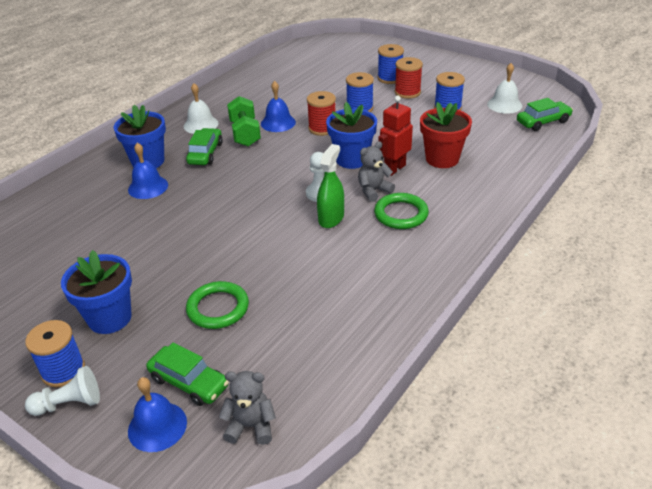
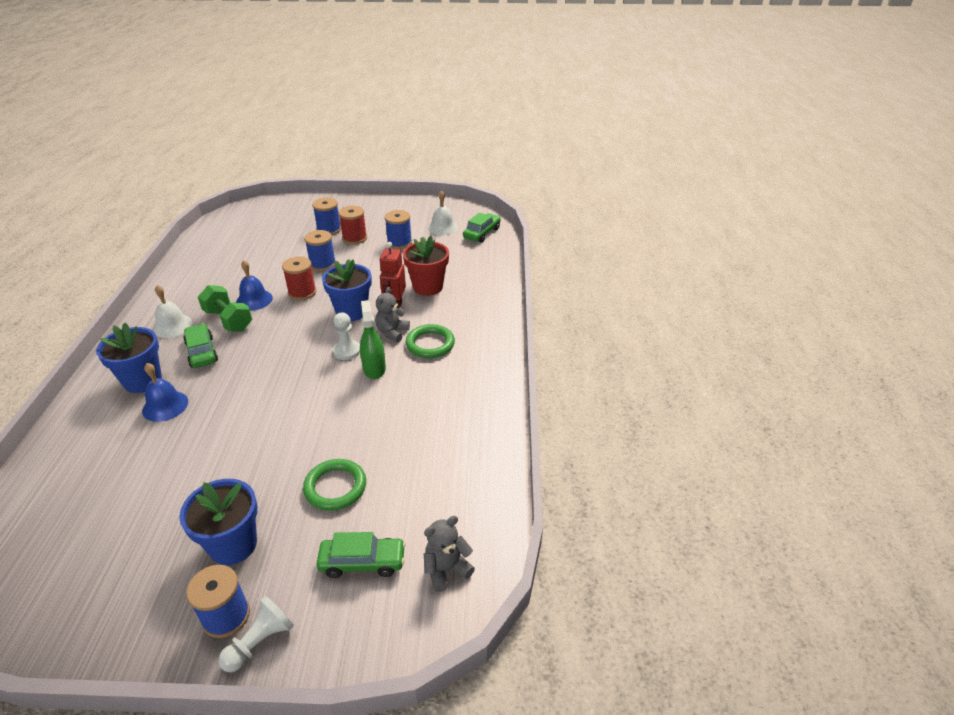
camera: 35 degrees left, 0 degrees up
(157, 426) = (365, 614): blue bell -> none

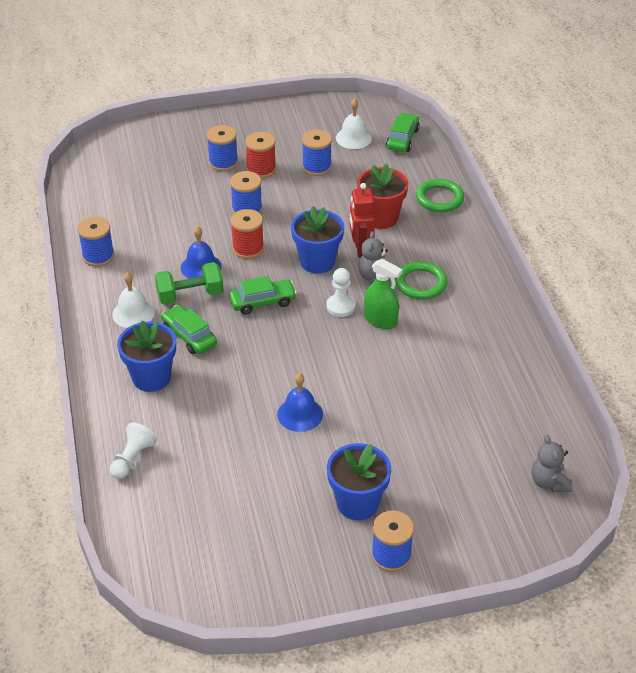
camera: 15 degrees left, 5 degrees up
(165, 406) = (196, 398): blue bell -> blue bell (300, 414)
(182, 279) = (98, 256): none -> blue spool
(228, 320) = (190, 295): green dumbbell -> green dumbbell turned 45 degrees counterclockwise
(260, 641) = (431, 566): white pawn -> white pawn (132, 458)
(335, 487) = (415, 438): green ring -> green ring (439, 198)
(362, 562) = (477, 492): green car -> green car (262, 302)
(374, 369) = (380, 320): green spray bottle -> green spray bottle turned 150 degrees clockwise
(446, 569) = (549, 482): grey teddy bear -> grey teddy bear turned 60 degrees counterclockwise

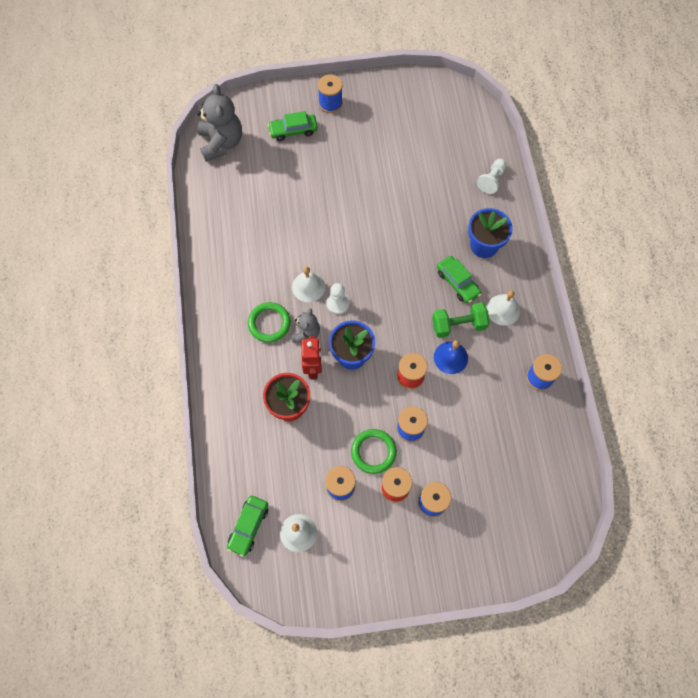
camera: 175 degrees left, 25 degrees up
(262, 302) = (400, 313): green car -> green car (293, 130)
(300, 414) = (377, 206): blue bell -> none
(357, 503) = (346, 138): blue flower pot -> none
(380, 320) = (308, 287): green spray bottle -> white bell
(439, 198) = (231, 429): green ring -> green ring (373, 452)
(549, 482) = (221, 143): grey teddy bear -> grey teddy bear, size x1.78

